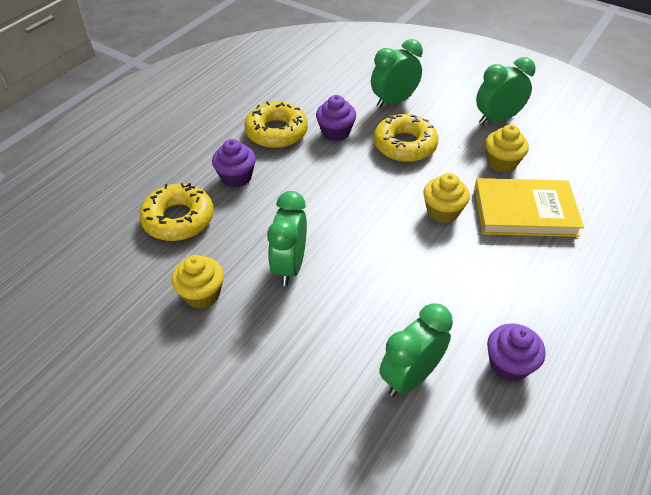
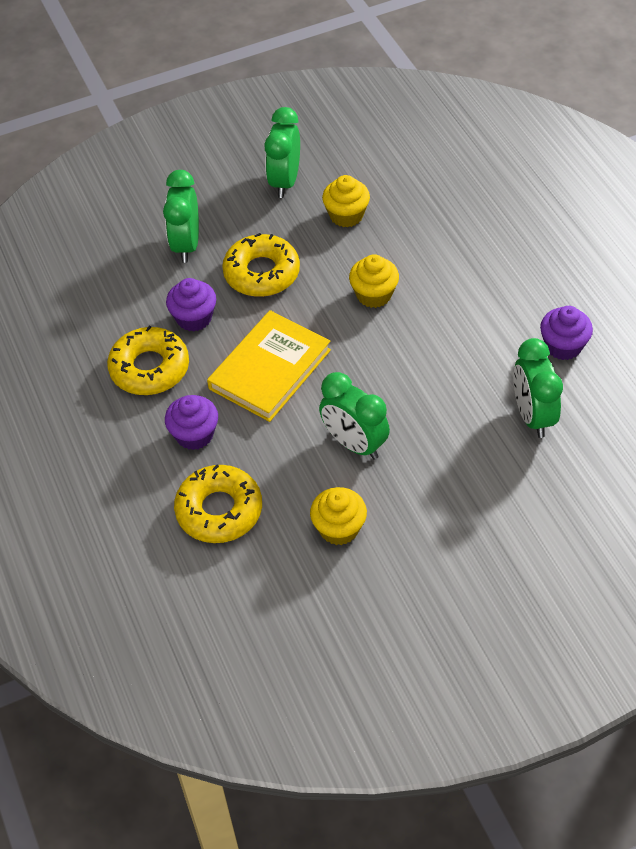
camera: 55 degrees left, 5 degrees up
(524, 211) = (418, 237): yellow book -> yellow book (270, 369)

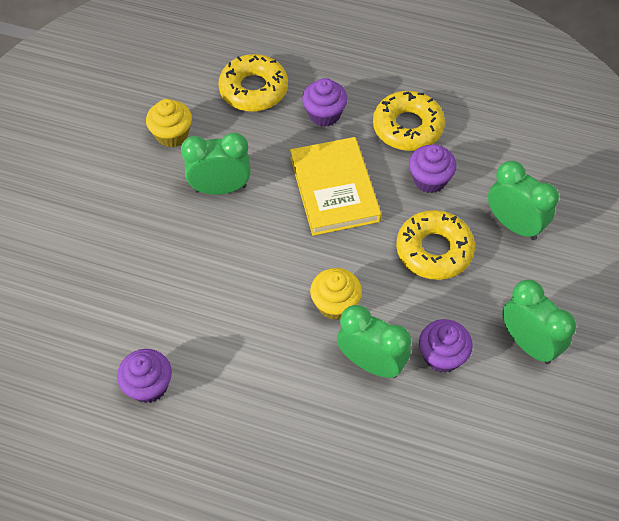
camera: 130 degrees right, 5 degrees up
(346, 215) = (442, 356): yellow cupcake -> purple cupcake
(532, 416) = (119, 307): green clock -> green clock (371, 363)

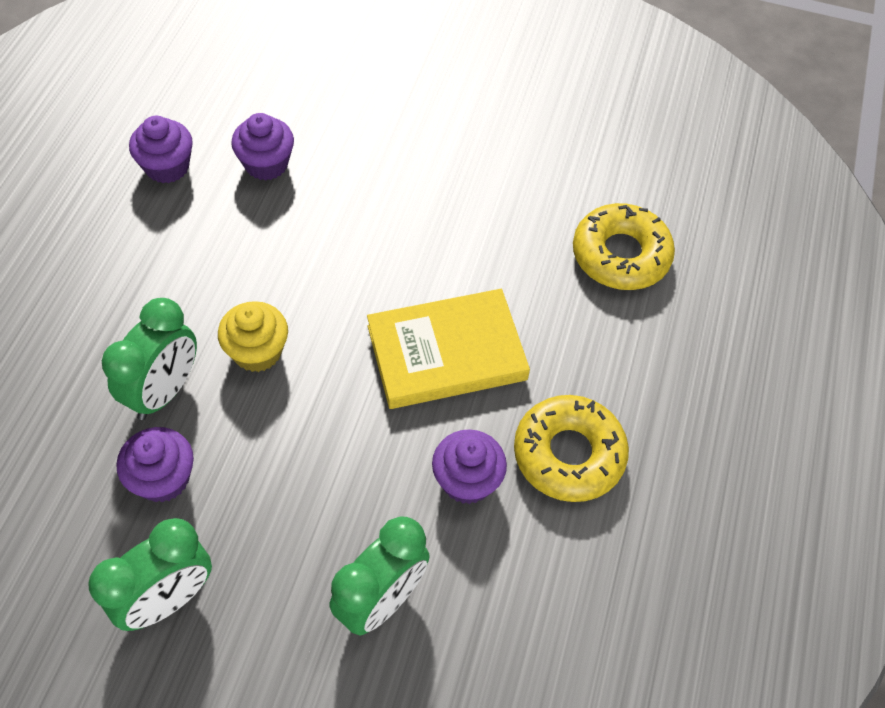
camera: 85 degrees right, 0 degrees up
(172, 135) = (531, 169): yellow cupcake -> none
(220, 188) = (445, 223): green clock -> none
(324, 114) = (583, 342): purple cupcake -> purple cupcake (266, 164)
(434, 250) = (337, 479): yellow donut -> none

